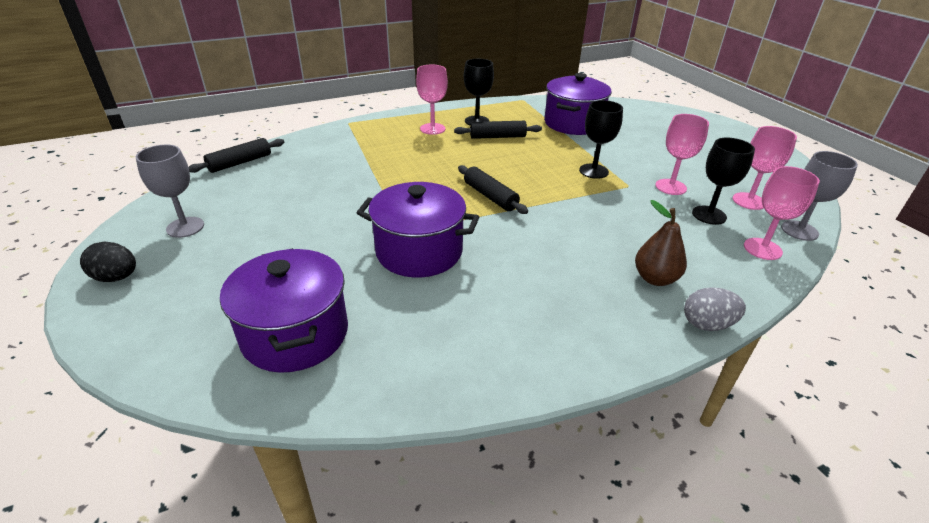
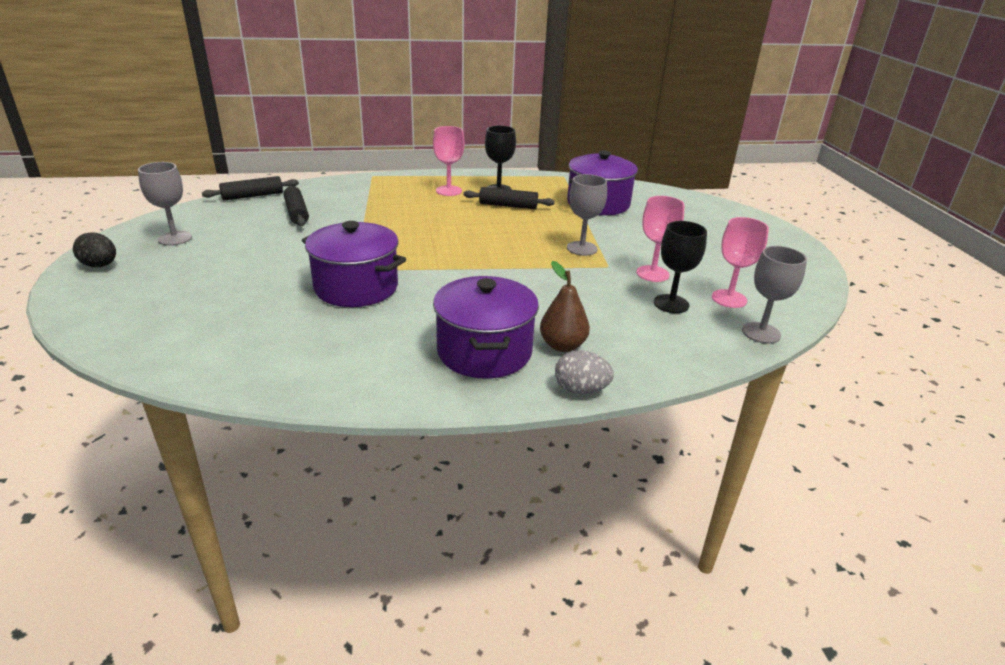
camera: 15 degrees right, 5 degrees down
(295, 334) = (208, 328): purple pot -> purple pot (484, 352)
(490, 196) = (458, 254): black rolling pin -> black rolling pin (297, 213)
(593, 171) = (582, 248): black goblet -> grey goblet
(762, 249) = (702, 341): pink goblet -> none

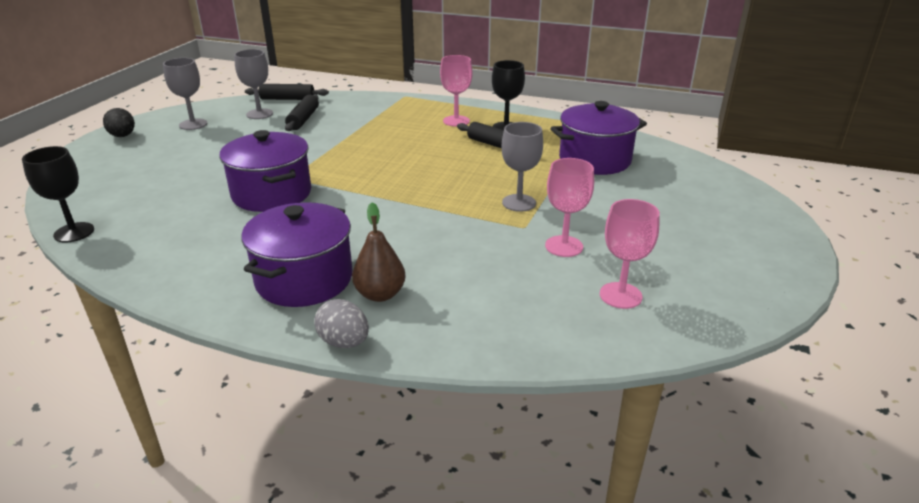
camera: 30 degrees right, 0 degrees up
(671, 304) = (544, 283): black goblet -> black goblet (74, 232)
(761, 333) = (612, 344): grey goblet -> grey goblet (259, 114)

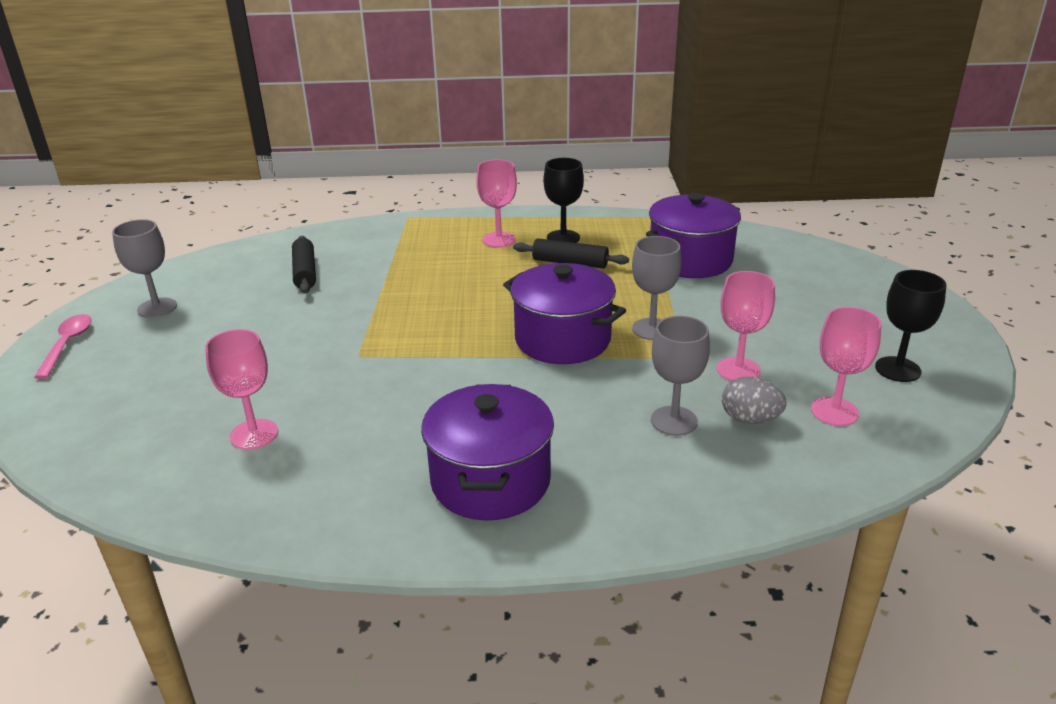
camera: 20 degrees left, 0 degrees up
(74, 232) = (129, 497): black goblet -> black goblet (897, 369)
(123, 136) = (67, 345): black egg -> pink spoon
(180, 212) = (254, 434): none -> pink goblet
(259, 114) = (238, 275): grey goblet -> grey goblet (674, 421)
(271, 194) = (353, 382): purple pot -> purple pot (562, 339)
(287, 99) = (258, 247): black rolling pin -> none
(344, 342) = (600, 542): grey egg -> grey egg (750, 419)
(380, 294) = (592, 476): brown pear -> none

